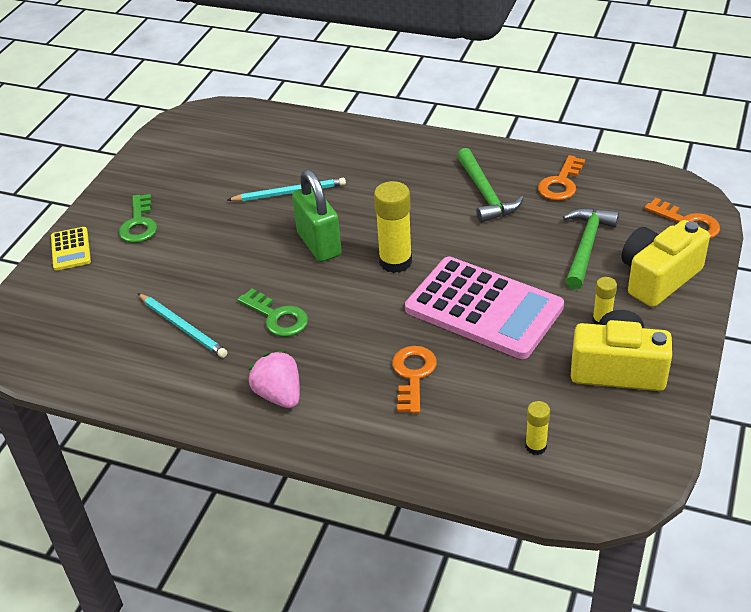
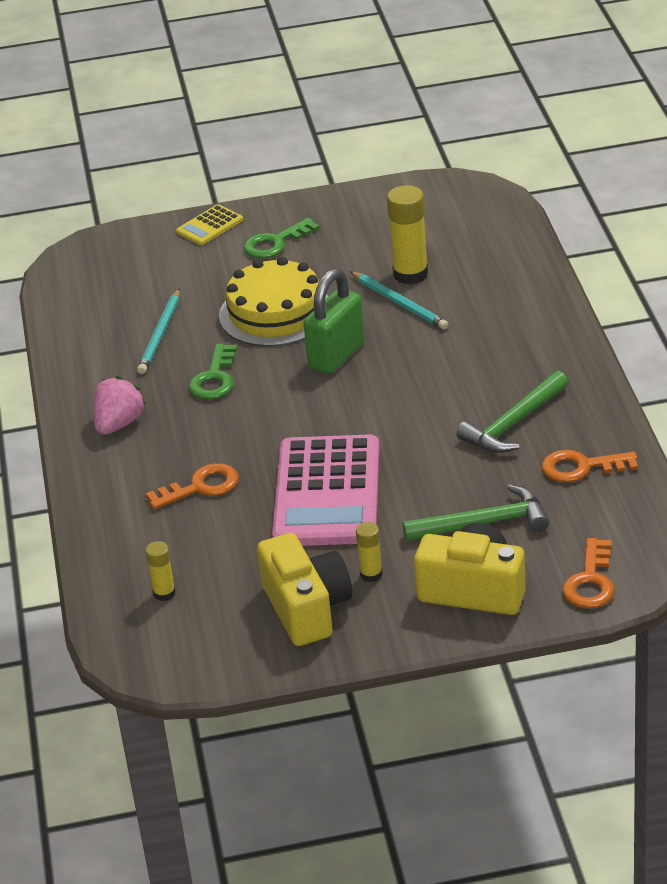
camera: 60 degrees right, 5 degrees down
(229, 255) = (275, 313): none -> yellow cake
(395, 262) = (350, 411): yellow glue stick -> yellow glue stick (410, 274)

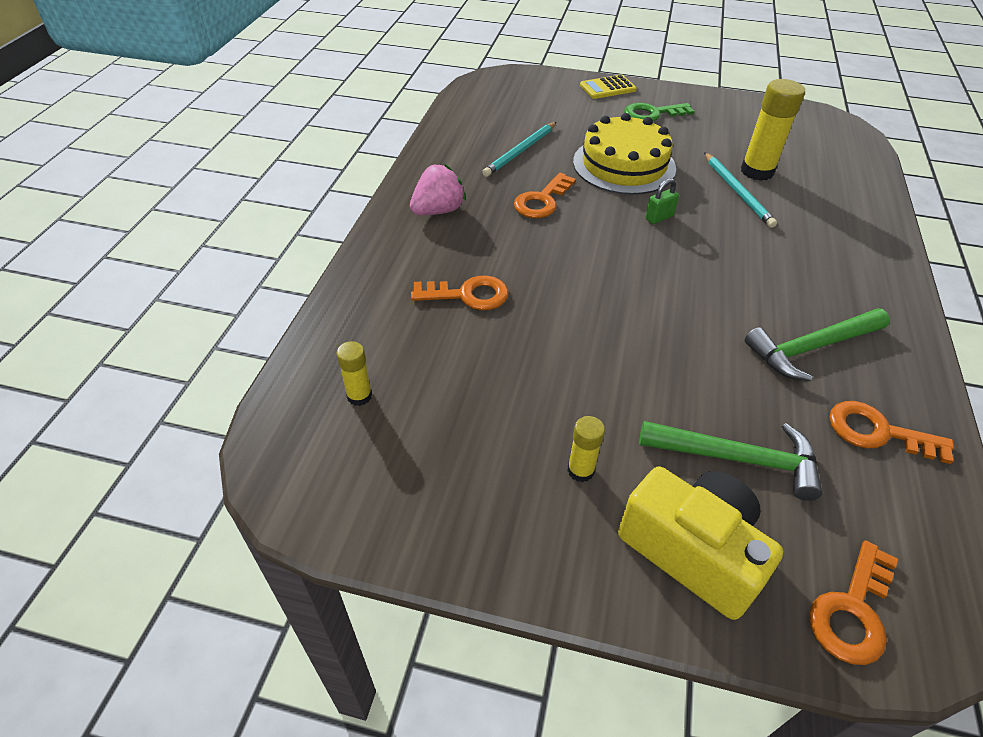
camera: 20 degrees right, 10 degrees up
(215, 378) = (542, 201): green key -> orange key
(307, 608) = (488, 484): yellow camera -> none
(327, 493) = (583, 349): pink calculator -> none
(336, 355) = (659, 217): green padlock -> green padlock, size x0.46

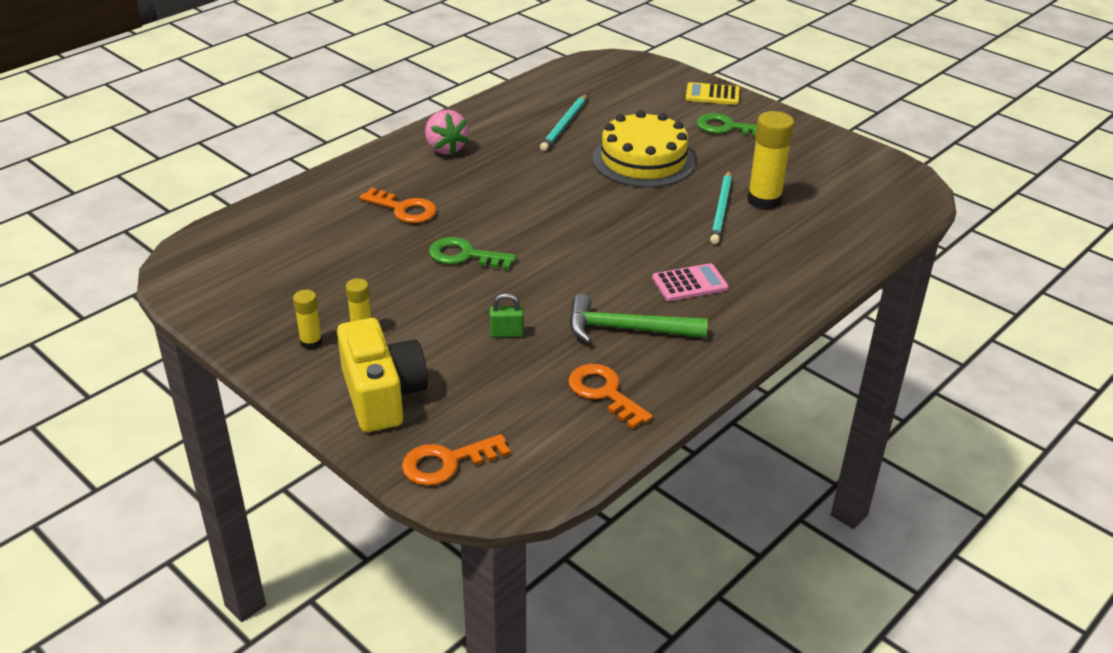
camera: 30 degrees right, 10 degrees down
(359, 396) = (267, 242): yellow glue stick -> yellow glue stick (311, 342)
(438, 211) = (445, 148): pink strawberry -> pink strawberry turned 75 degrees clockwise
(520, 151) = (564, 124): turquoise pencil -> turquoise pencil turned 45 degrees counterclockwise
(542, 201) = (537, 165): orange key -> none
(583, 326) = (464, 255): none -> green key
(659, 217) = (621, 207): green padlock -> green padlock (506, 333)
(737, 459) = (476, 366): green hammer -> none
(800, 275) = (689, 283): none -> pink calculator

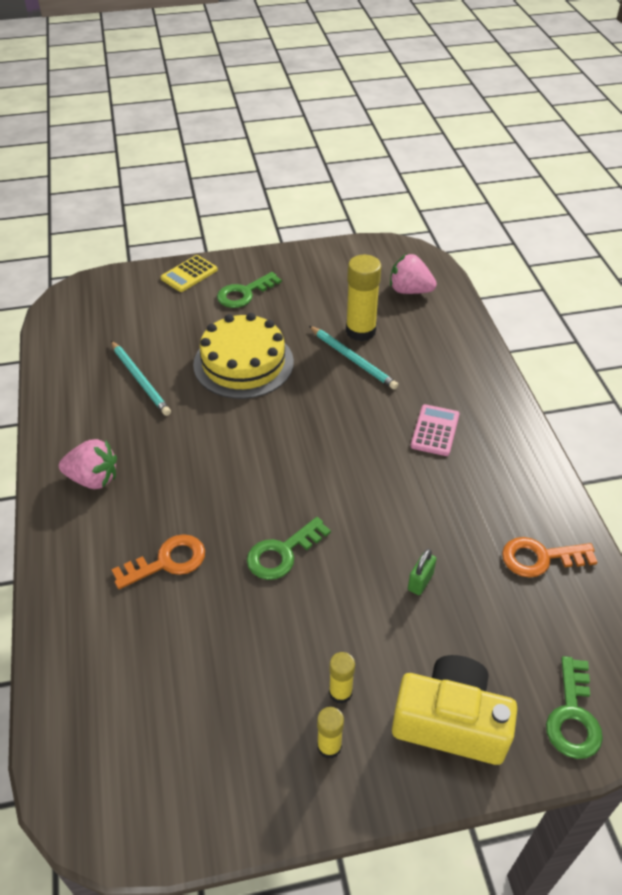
camera: 55 degrees left, 10 degrees up
(447, 462) = (573, 716): orange key -> green key
(626, 329) = (467, 500): green hammer -> none
(859, 206) = (409, 290): none -> pink strawberry

